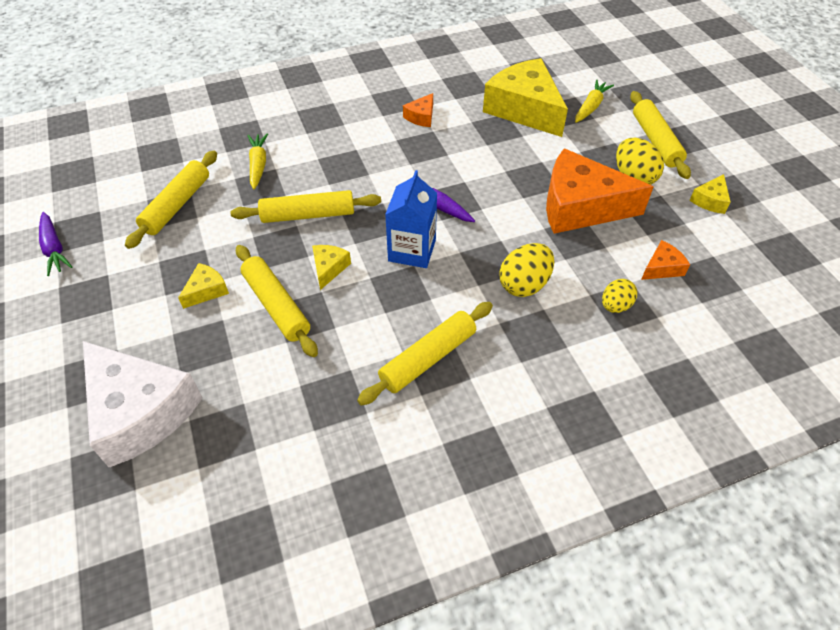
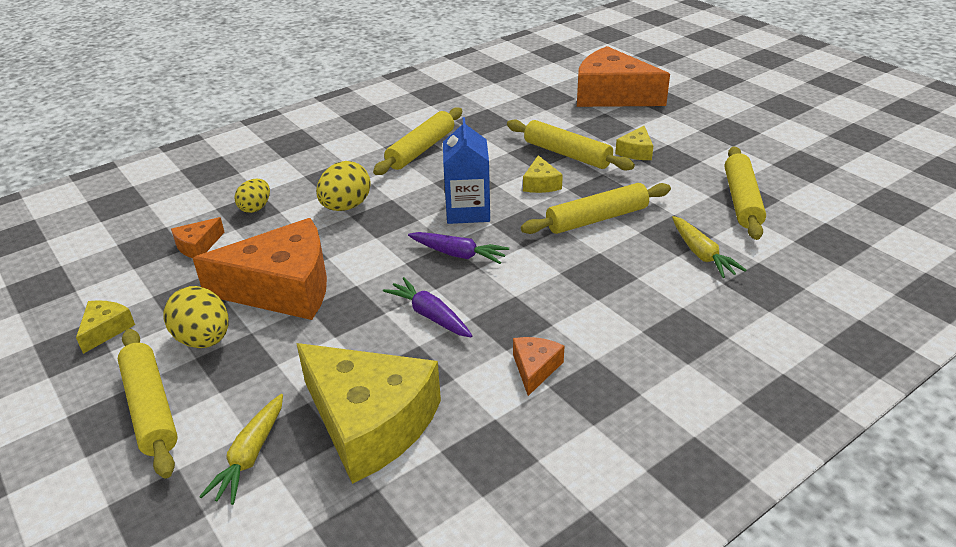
camera: 165 degrees right, 15 degrees down
(54, 249) = (804, 150): purple carrot -> purple carrot (430, 315)
(140, 412) = (612, 95): white cheese -> orange cheese

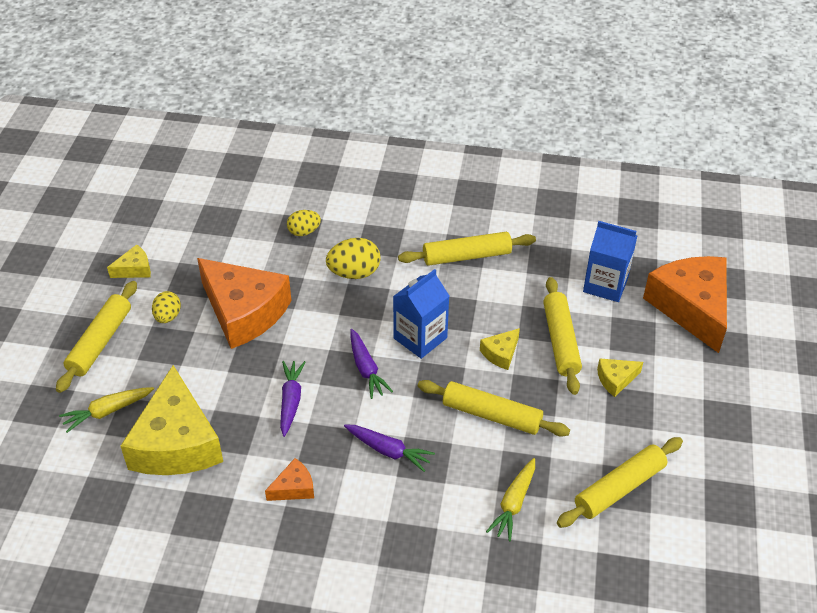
camera: 45 degrees right, 10 degrees up
(198, 246) = (240, 240): orange cheese -> none
(204, 340) = (168, 316): yellow egg -> yellow egg, size x0.65
(542, 113) = (605, 285): none -> blue carton
(565, 289) = (388, 451): none -> purple carrot

